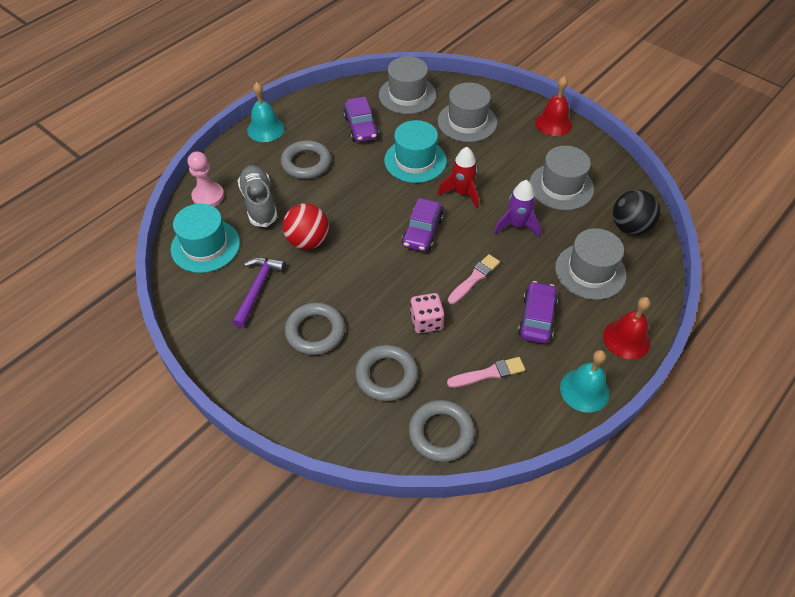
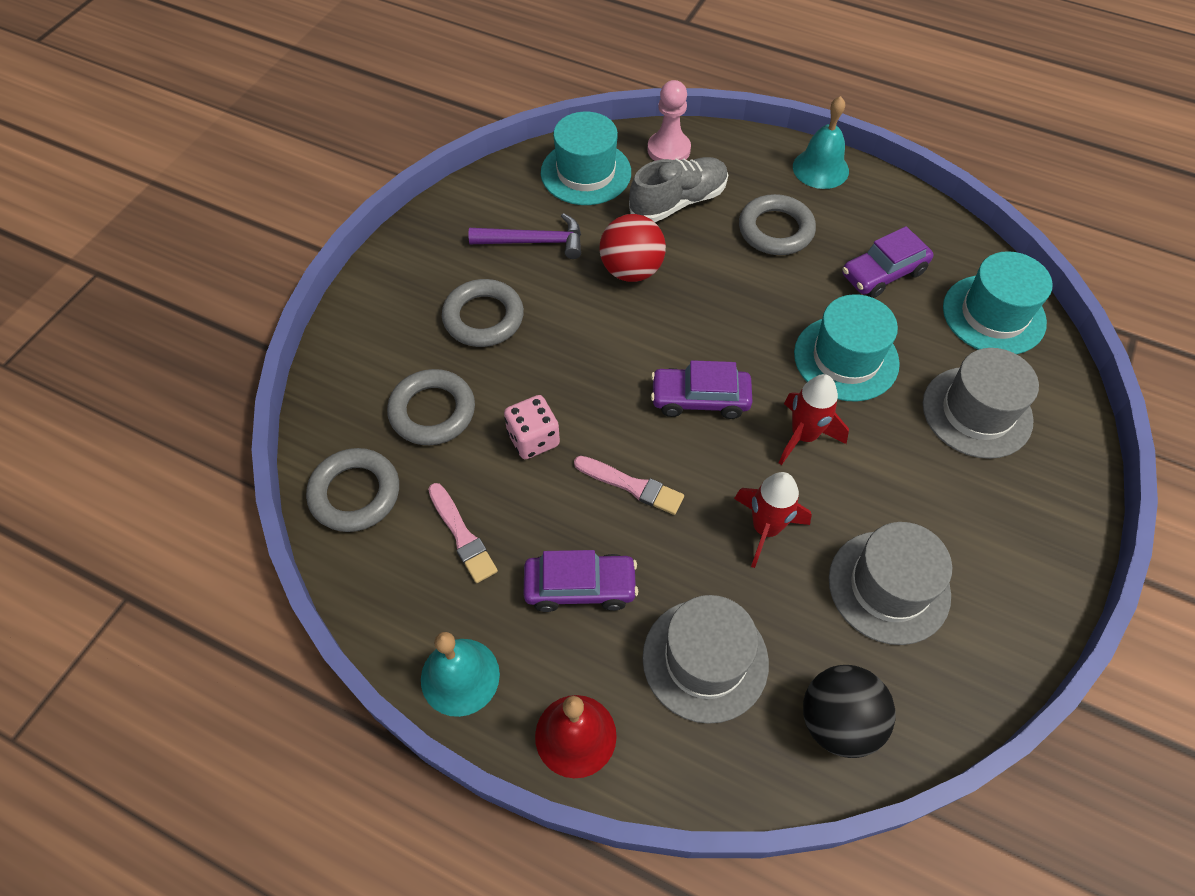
camera: 75 degrees right, 5 degrees up
(407, 95) = (993, 315): grey hat -> turquoise hat
(517, 225) = (765, 528): purple rocket -> red rocket
(553, 123) = (1052, 552): red bell -> none

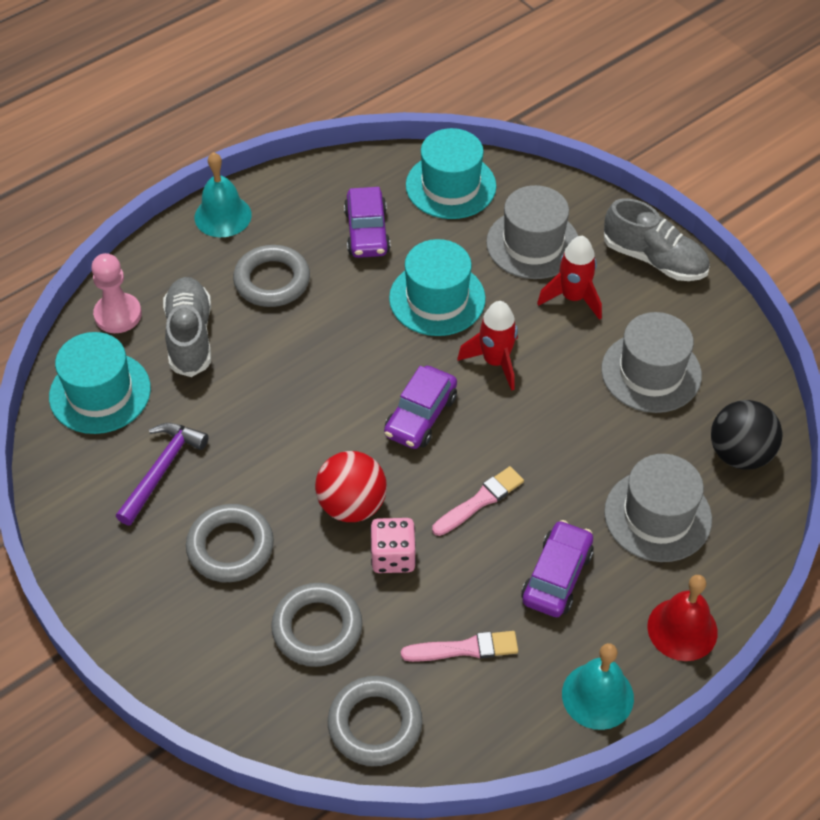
camera: 65 degrees left, 5 degrees down
(631, 270) = (249, 406): red ball -> red ball (352, 505)
(765, 528) = (566, 426): red rocket -> red rocket (573, 298)
(1048, 535) = (654, 259): none -> grey shoe

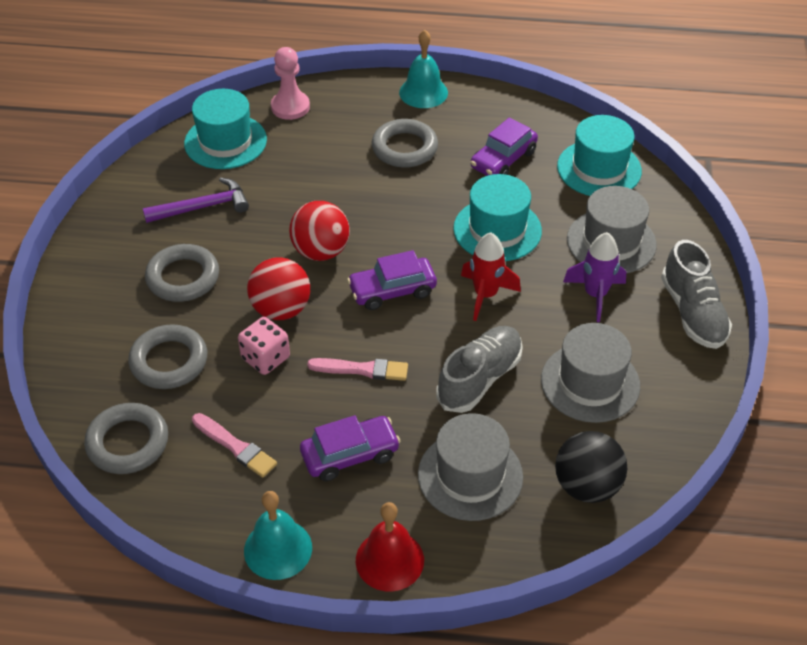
camera: 45 degrees right, 5 degrees down
(190, 336) = (314, 146): grey shoe -> grey shoe (479, 378)
(319, 428) = (321, 251): none -> red ball
(573, 298) = (595, 295): red rocket -> purple rocket

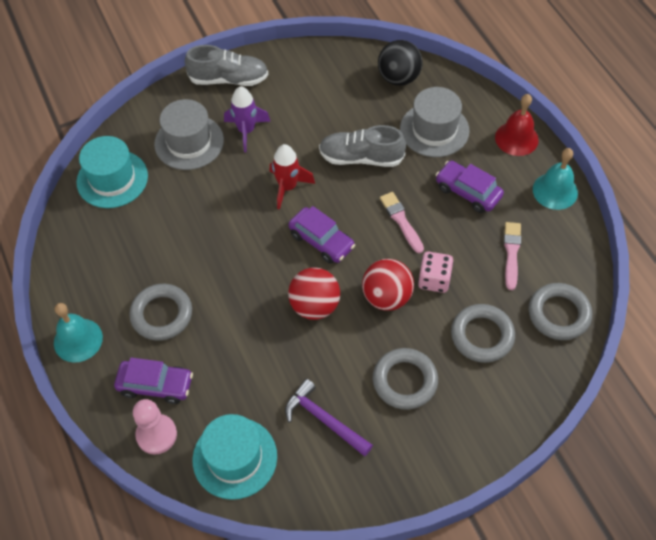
camera: 120 degrees left, 10 degrees up
(497, 230) = (219, 210): turquoise hat -> none
(503, 160) = (137, 241): purple car -> purple car (155, 385)
(590, 382) = (323, 105): grey hat -> none
(693, 313) = (229, 79): grey shoe -> grey shoe turned 45 degrees clockwise

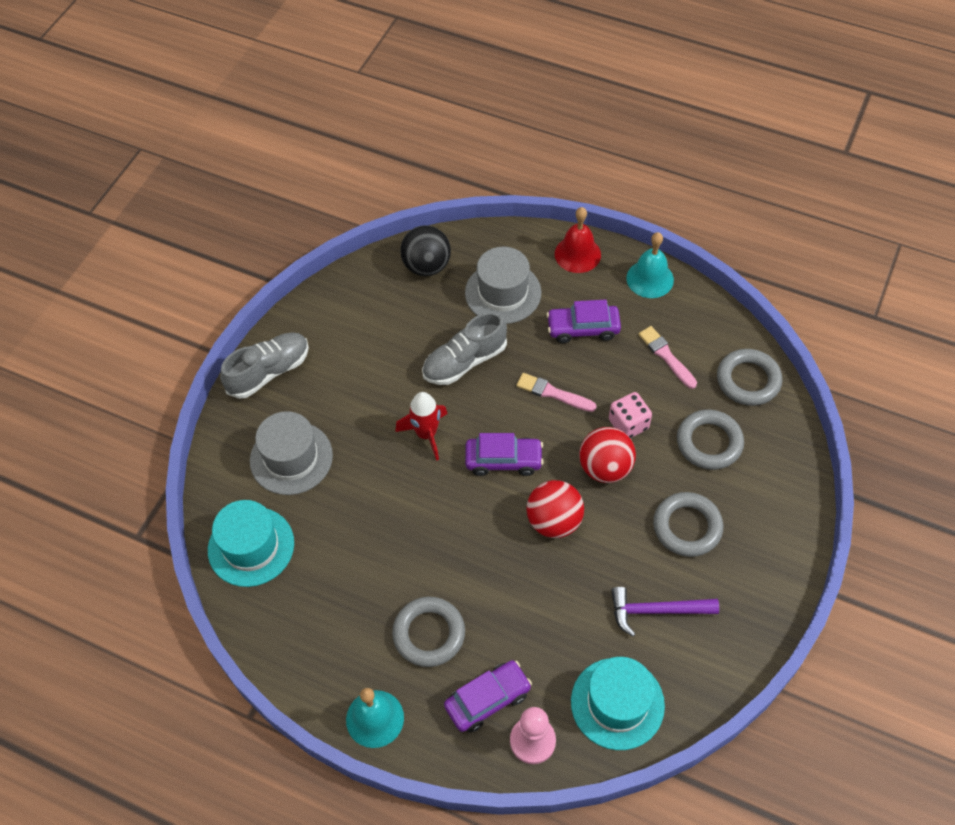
camera: 40 degrees left, 0 degrees up
(246, 131) = (336, 409): purple rocket -> none

